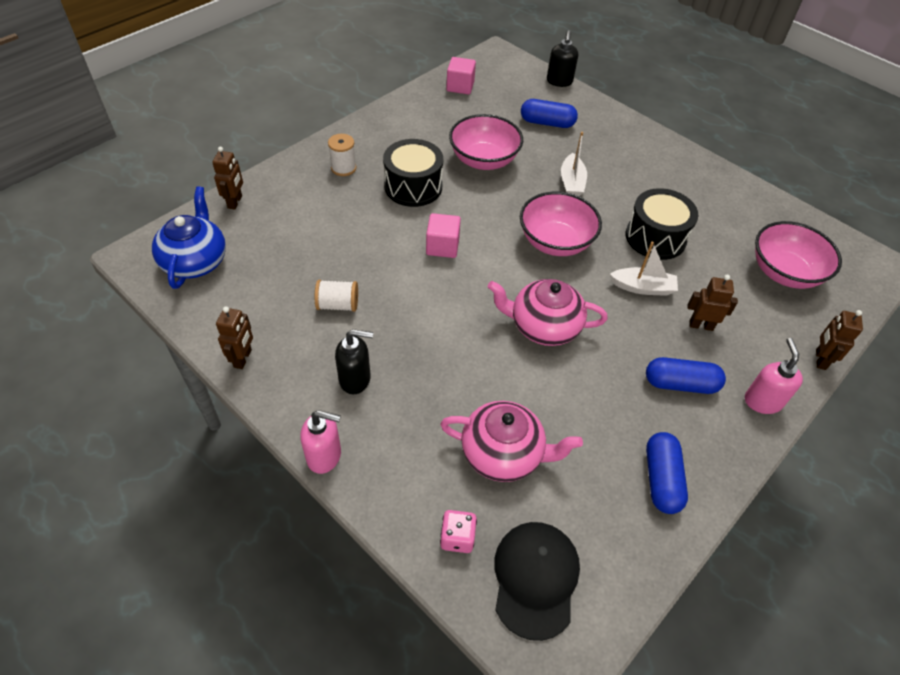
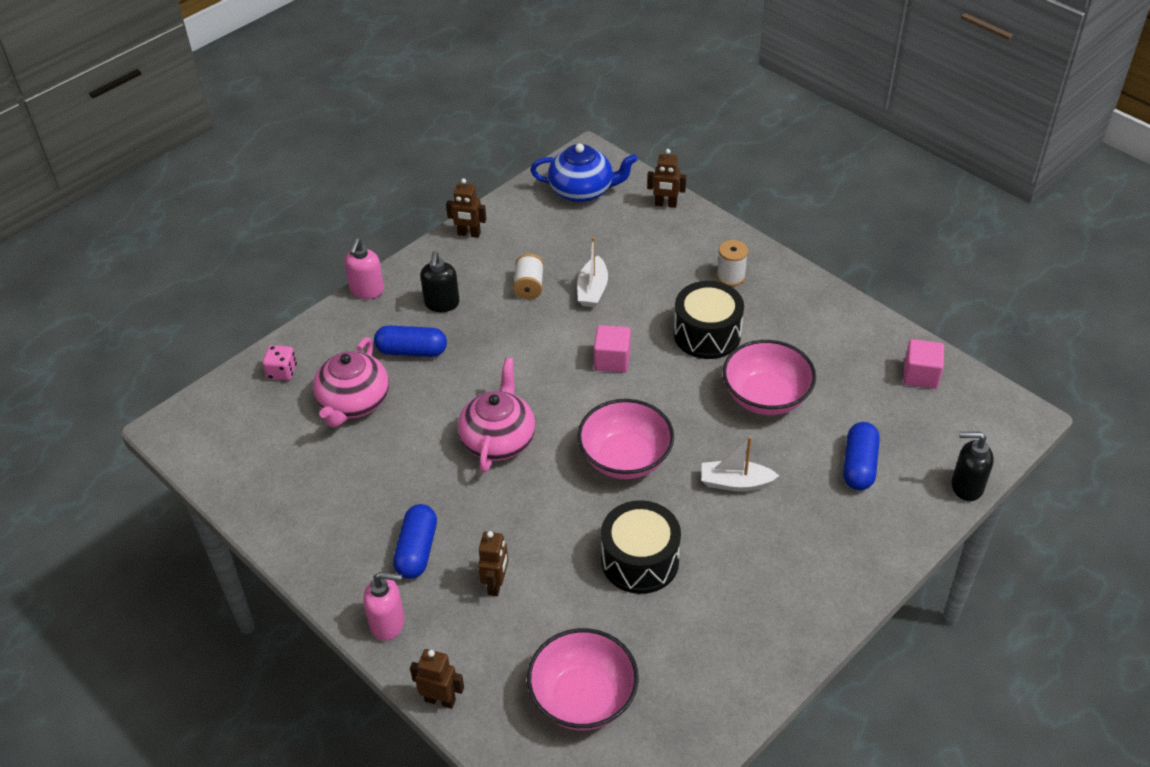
camera: 95 degrees right, 5 degrees down
(535, 578) = (238, 419): black cap -> none
(643, 287) = (554, 535): white boat -> white boat (592, 290)
(661, 479) = (311, 517): blue capsule -> blue capsule (412, 351)

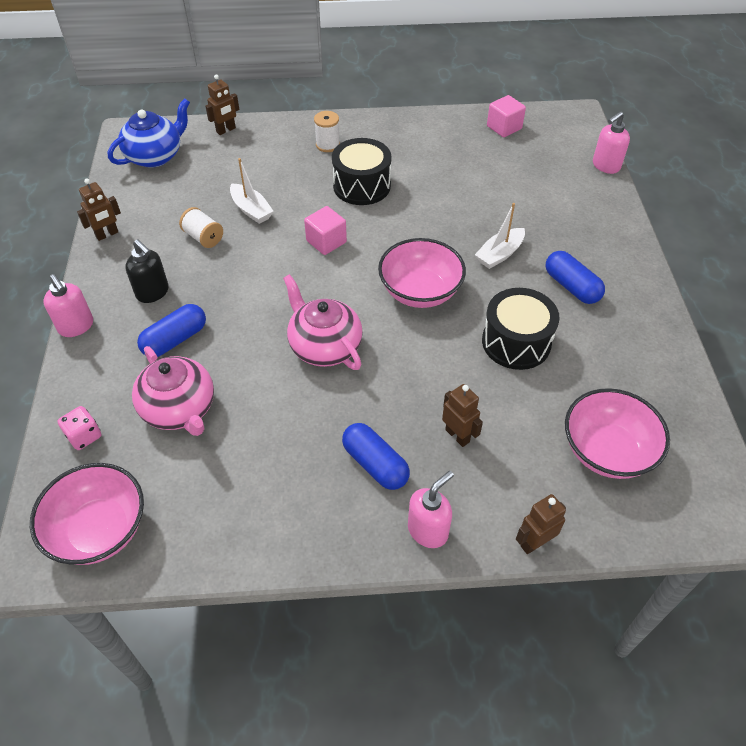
camera: 50 degrees left, 5 degrees up
(766, 397) = (445, 196): pink bowl -> pink bowl (99, 530)
(859, 465) = (544, 195): blue capsule -> blue capsule (571, 286)
(966, 486) = (605, 166): black soap dispenser -> pink soap dispenser

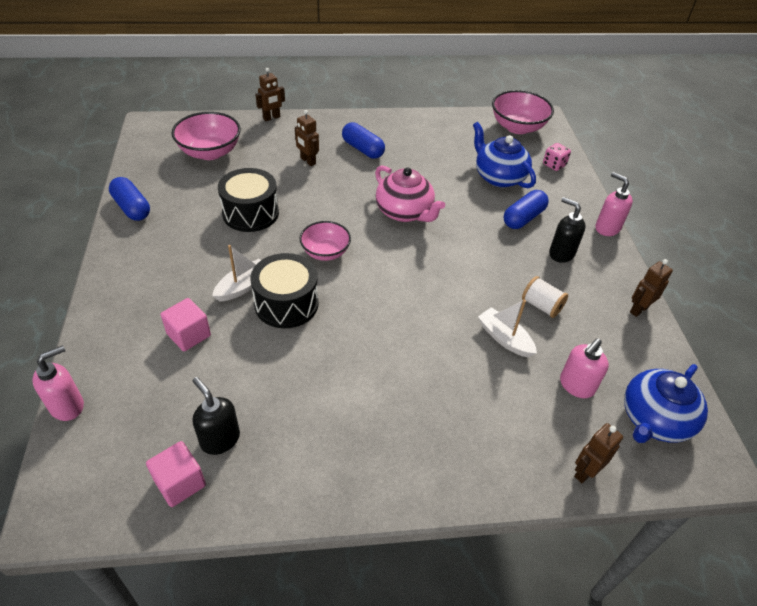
camera: 175 degrees right, 5 degrees down
(180, 409) = (499, 177): pink teapot -> blue teapot
(326, 241) = (417, 301): pink cube -> pink cube (189, 335)
(328, 145) = (436, 443): white spool -> none
(361, 186) = (385, 372): black drum -> black drum (286, 303)
(420, 291) = (325, 252): pink bowl -> pink bowl, size x0.66
(428, 530) = (331, 123): pink soap dispenser -> pink soap dispenser (576, 386)
(485, 147) = (220, 439): none -> black soap dispenser
(571, 286) = (184, 255): blue capsule -> blue capsule (132, 208)

